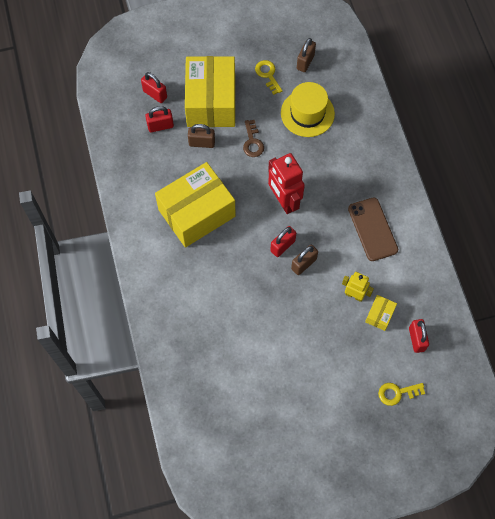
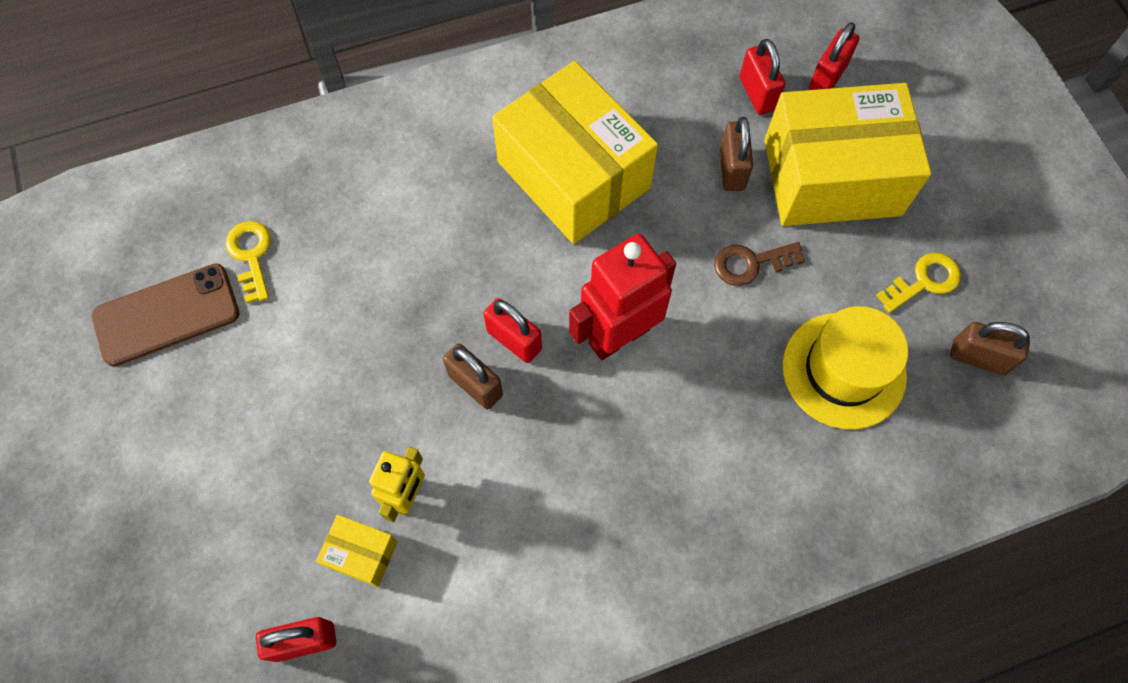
camera: 85 degrees right, 0 degrees up
(372, 229) = (569, 530): brown phone -> brown phone (166, 314)
(397, 393) = (181, 599): yellow key -> yellow key (251, 255)

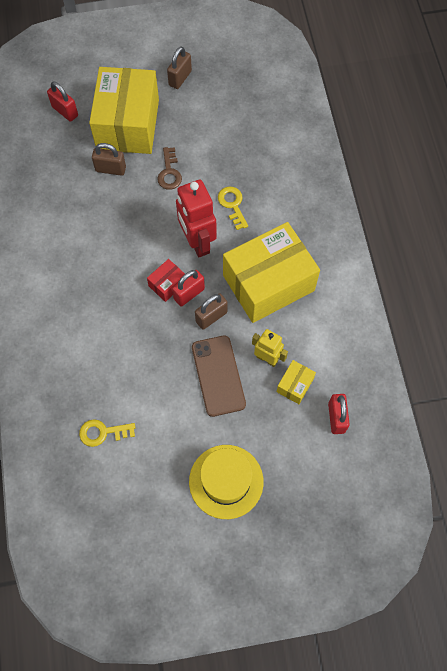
camera: 80 degrees left, 0 degrees up
(166, 314) = (131, 485): brown phone -> brown phone (218, 375)
(526, 301) = (167, 284): none -> red box
(573, 175) = (93, 248): yellow box -> yellow box (268, 283)
(757, 94) = (66, 147): red padlock -> none
(844, 370) = (237, 145): yellow hat -> yellow hat (226, 481)
(924, 281) = (197, 99): yellow key -> yellow key (232, 205)
(978, 357) = (242, 88): brown padlock -> brown padlock (180, 78)

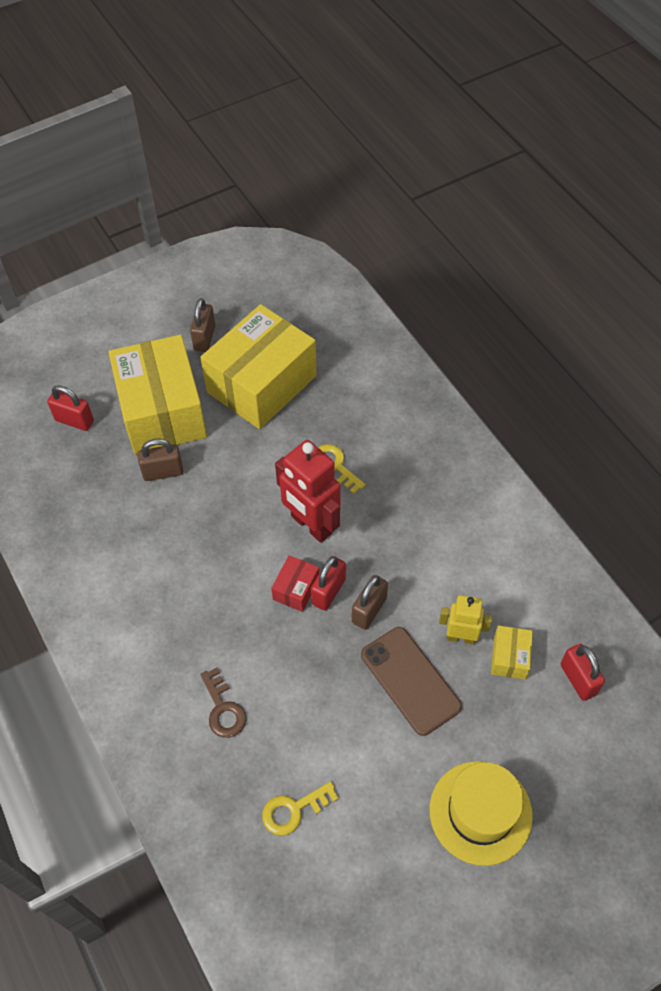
camera: 20 degrees left, 10 degrees down
(169, 172) = (239, 452): brown key -> brown key (223, 709)
(268, 283) = (420, 544): yellow box -> yellow box (262, 384)

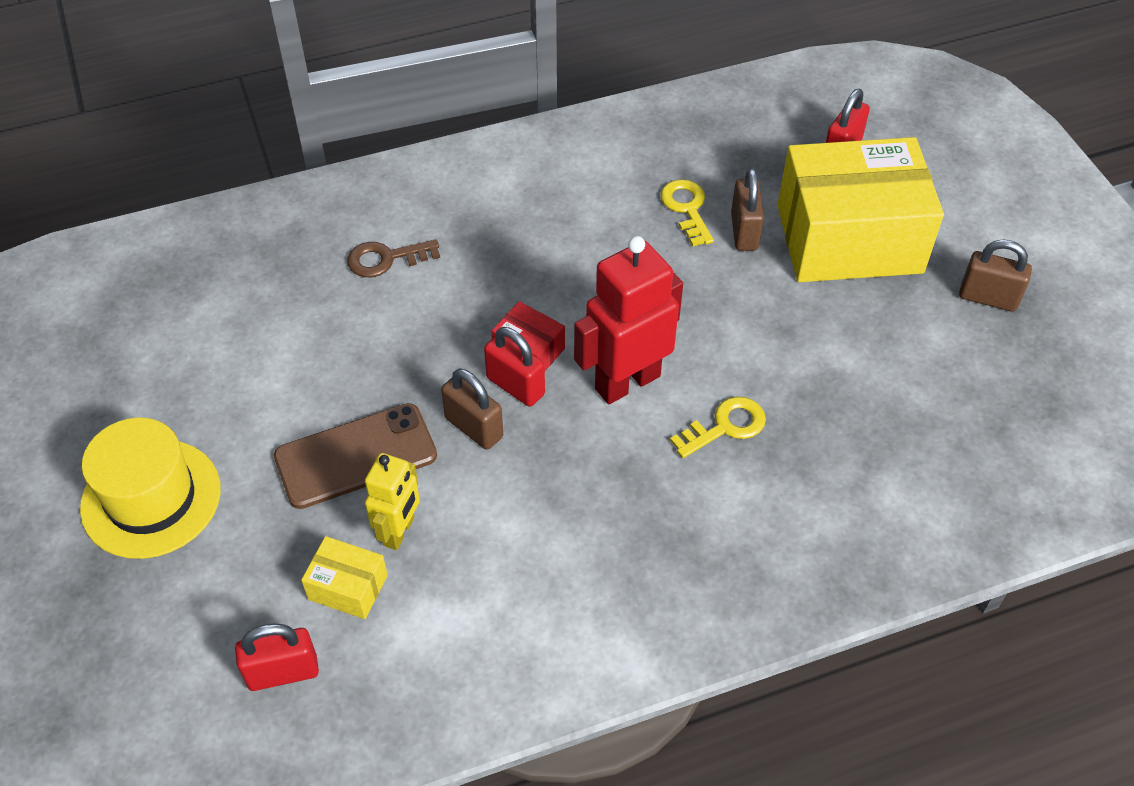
camera: 100 degrees right, 5 degrees down
(262, 384) = (892, 357): yellow box -> none
(293, 810) = (238, 309): yellow key -> yellow key (687, 208)

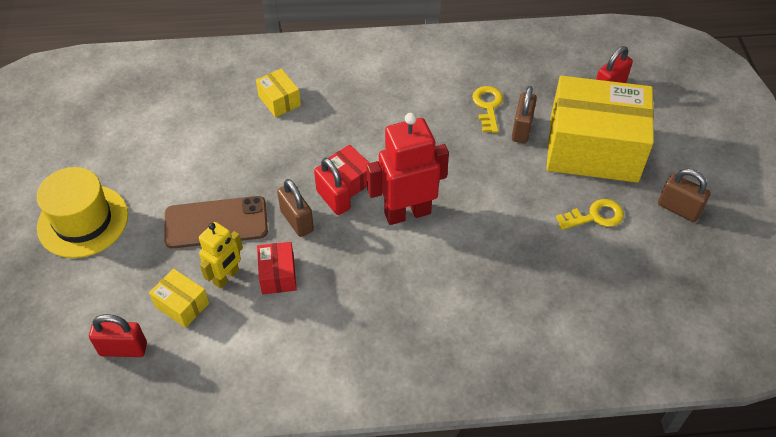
camera: 15 degrees right, 0 degrees up
(386, 259) = (279, 101): brown key -> yellow box
(474, 511) = (278, 275): none -> red box
(725, 426) = (463, 256): yellow key -> yellow key (595, 216)

